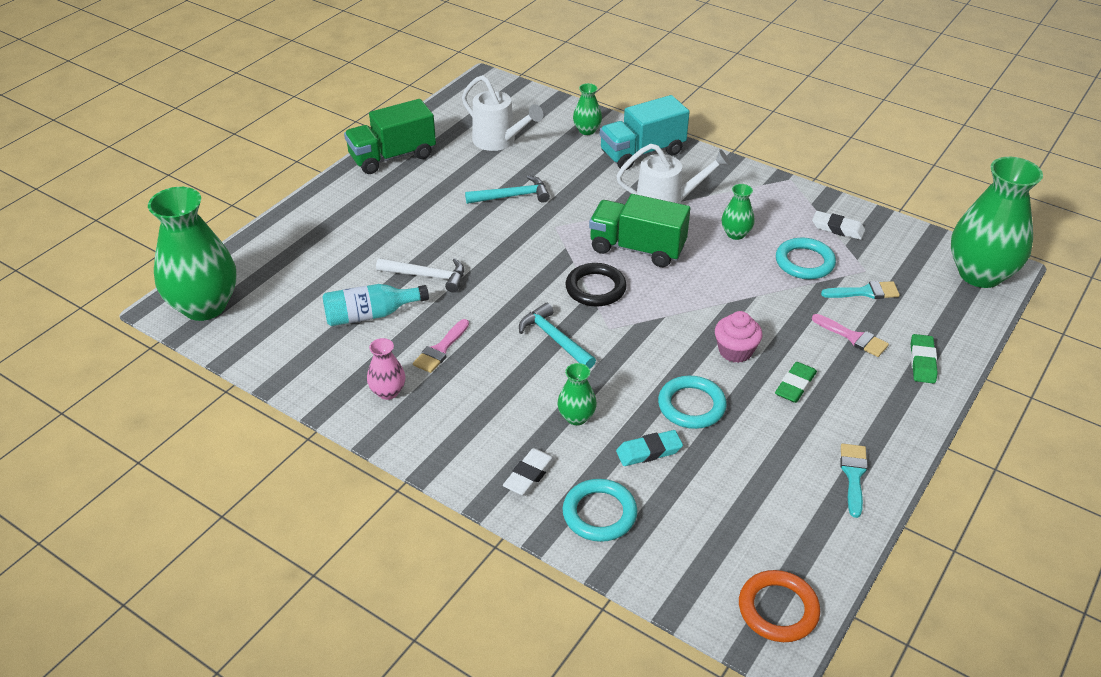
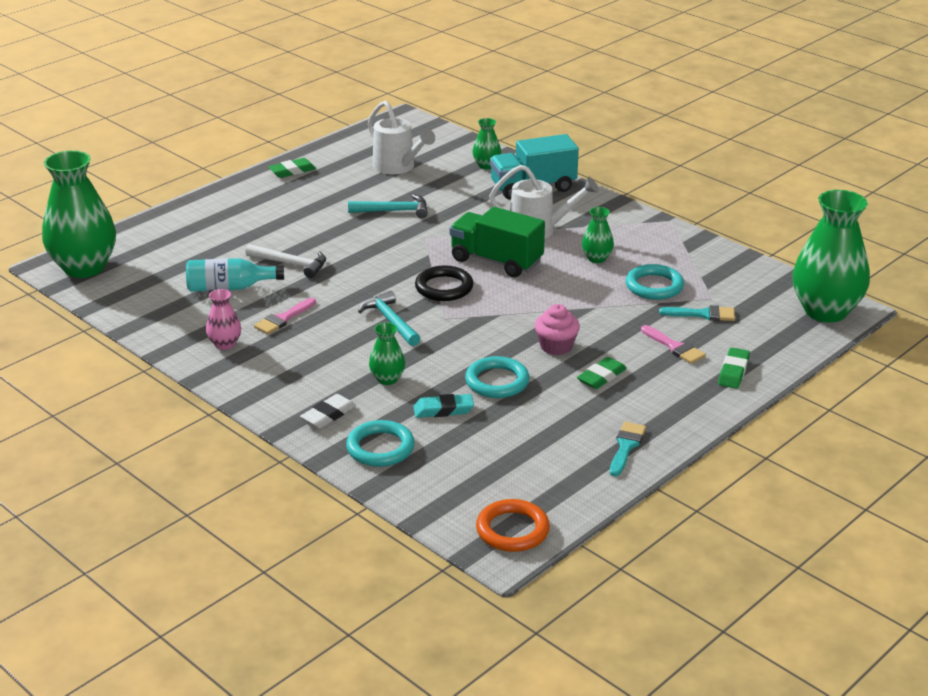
camera: 10 degrees right, 10 degrees down
(392, 157) = (292, 171): green truck -> green eraser
(837, 228) = (699, 263): white eraser -> none

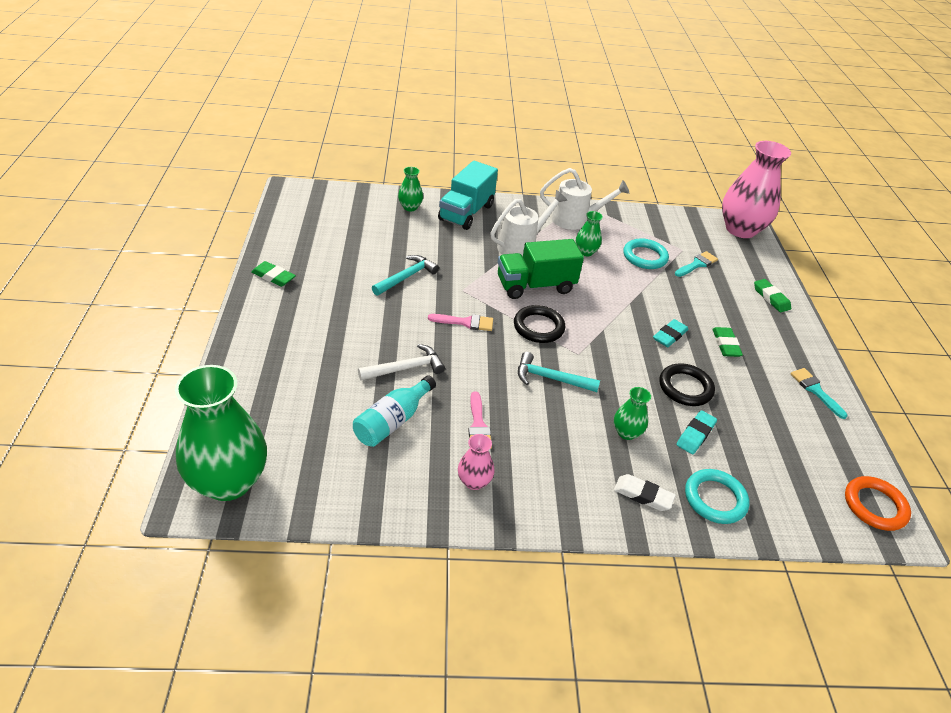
camera: 50 degrees left, 10 degrees up
(292, 171) = (273, 277): green eraser -> green eraser turned 75 degrees counterclockwise
(328, 415) = (643, 495): white eraser -> white eraser turned 60 degrees counterclockwise
(398, 167) = (351, 236): white watering can -> white watering can (575, 220)
(497, 381) = (685, 387): turquoise ring -> black ring
(556, 346) = (669, 336): pink cupcake -> turquoise eraser
(674, 347) = (722, 297): pink brush -> pink brush (465, 322)
(825, 311) = (740, 229): green vase -> pink vase

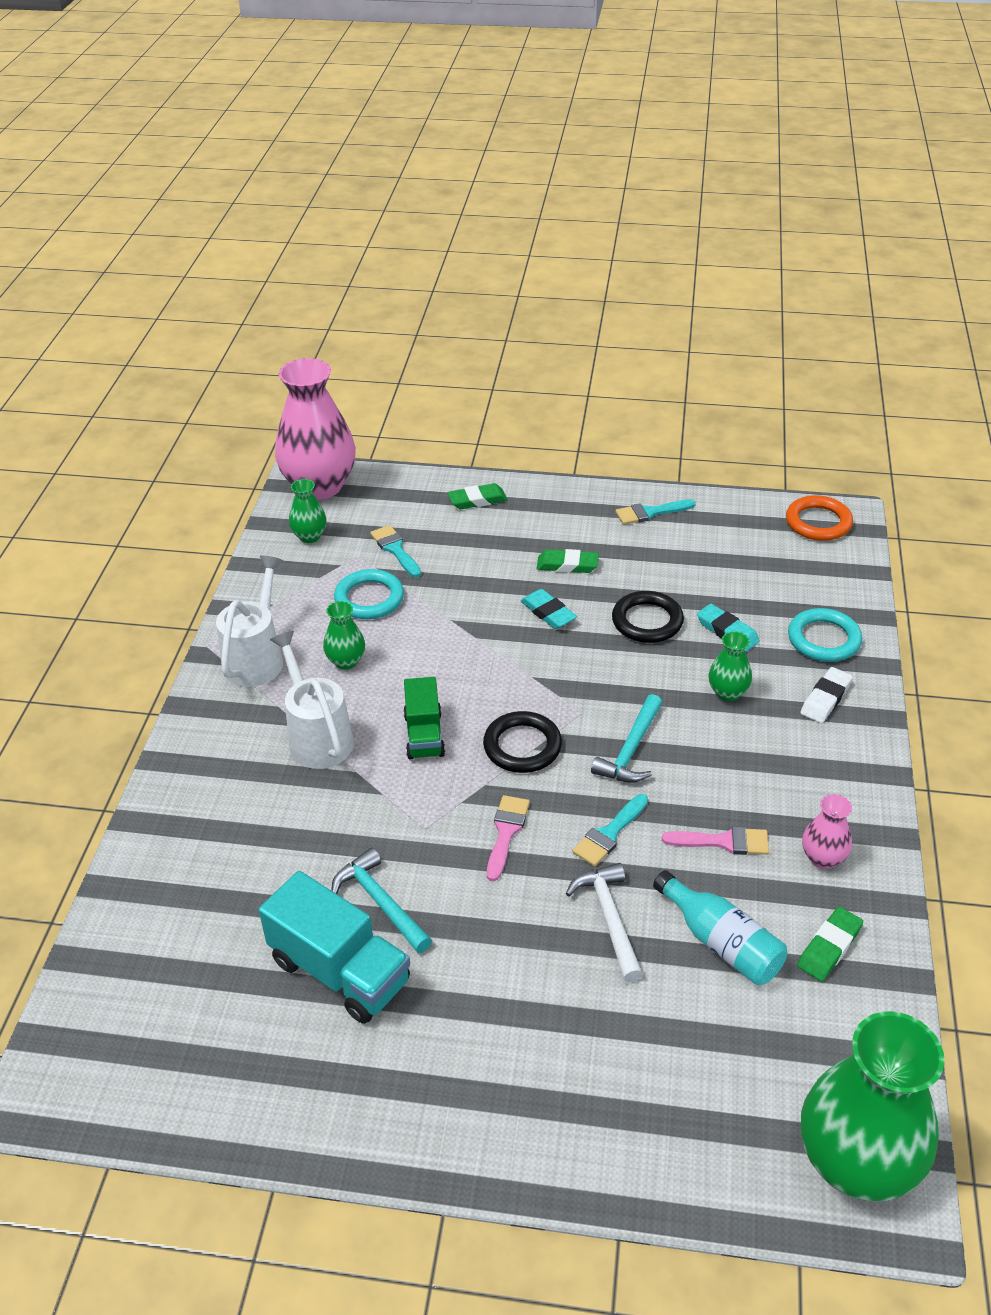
camera: 75 degrees left, 0 degrees up
(273, 277) = (351, 1118): green eraser -> green eraser (829, 947)
(410, 207) = (163, 882): green vase -> green vase (309, 536)
(466, 213) = (201, 798): turquoise truck -> turquoise truck (340, 971)
(474, 368) = (609, 834): none -> turquoise brush
(535, 286) = (424, 735): green truck -> green truck, size x0.63

